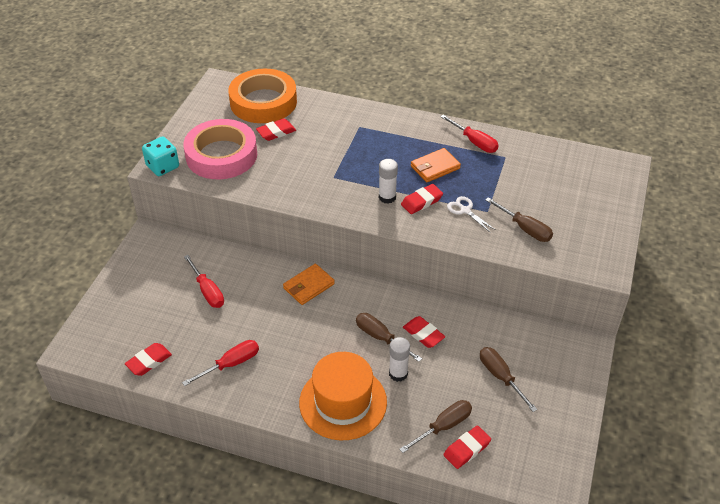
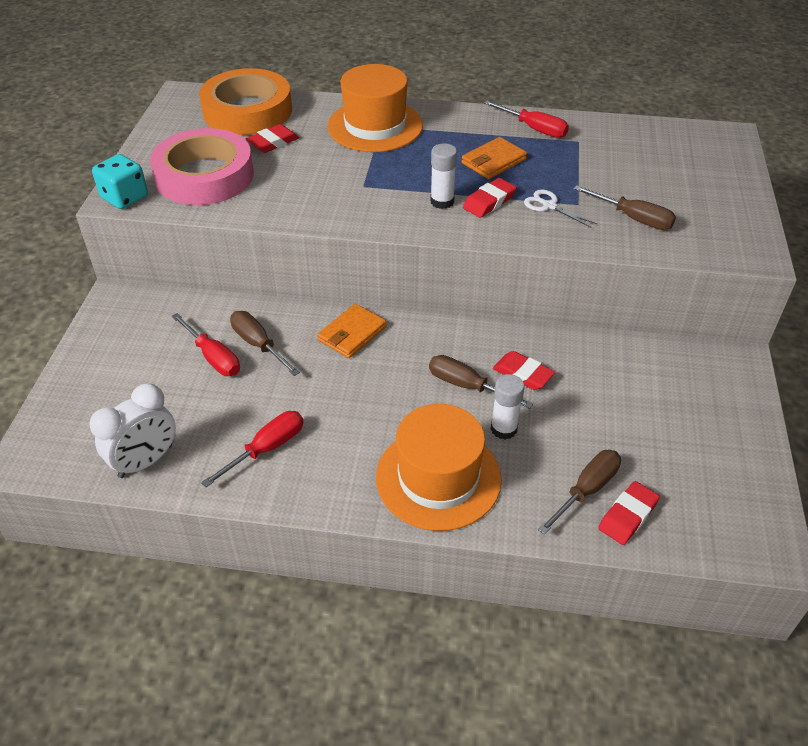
camera: 10 degrees left, 0 degrees up
(149, 361) = (146, 461): red eraser -> white clock
(354, 126) = (375, 126): none -> orange hat
(500, 377) = (641, 414): brown screwdriver -> brown screwdriver (258, 345)

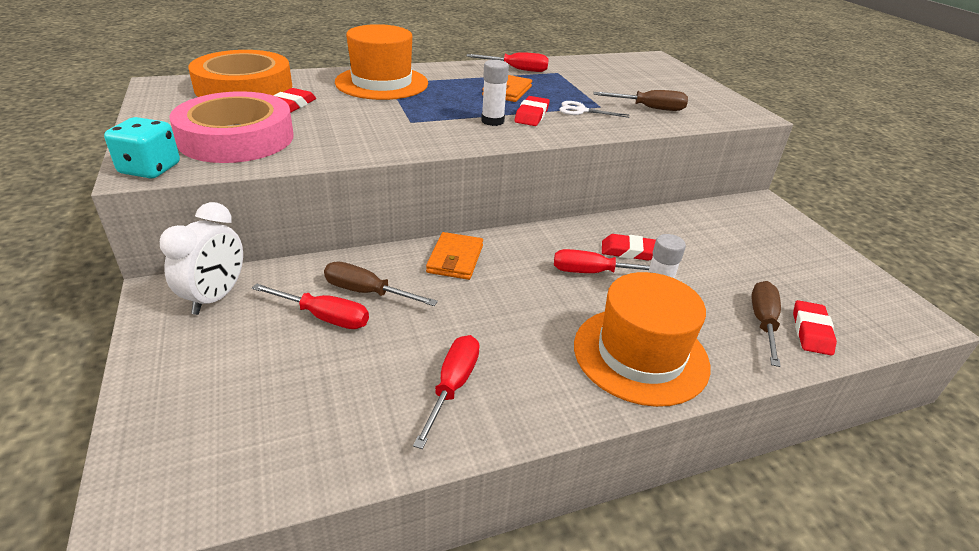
camera: 30 degrees left, 10 degrees down
(146, 461) = (316, 451): white clock -> white clock (216, 297)
(467, 386) = (594, 272): brown screwdriver -> red screwdriver

